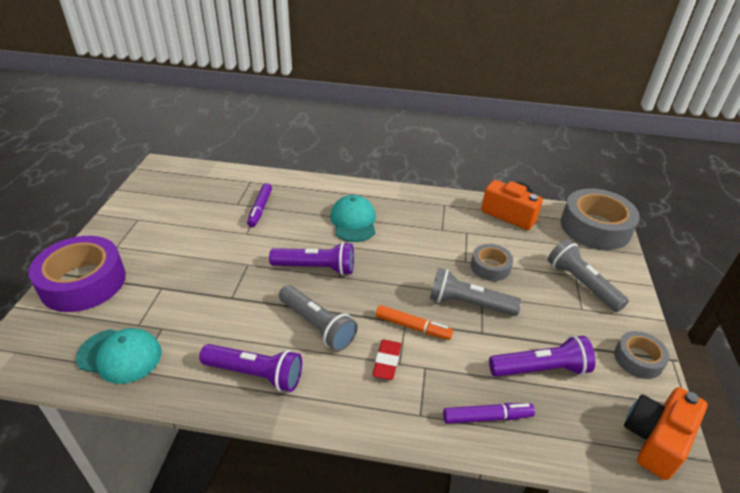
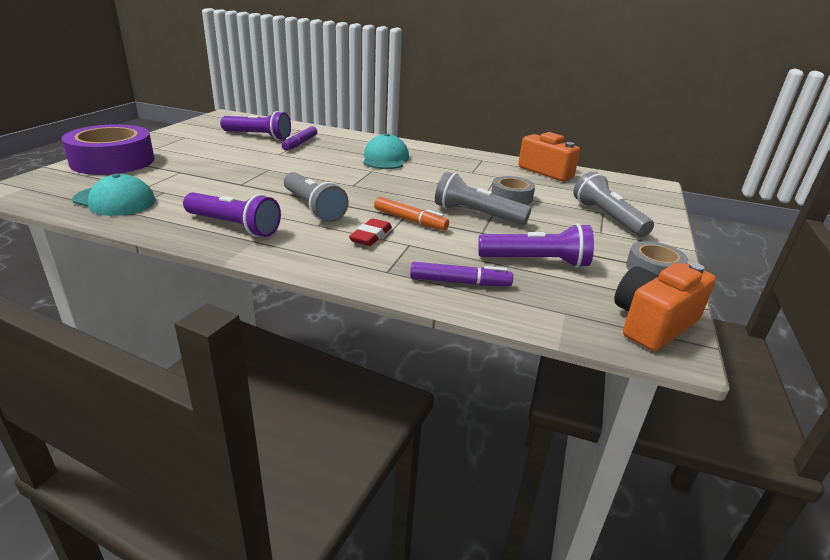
camera: 10 degrees right, 10 degrees down
(316, 268) = (332, 178): purple flashlight -> purple flashlight (258, 136)
(595, 227) = (638, 188): grey tape -> none

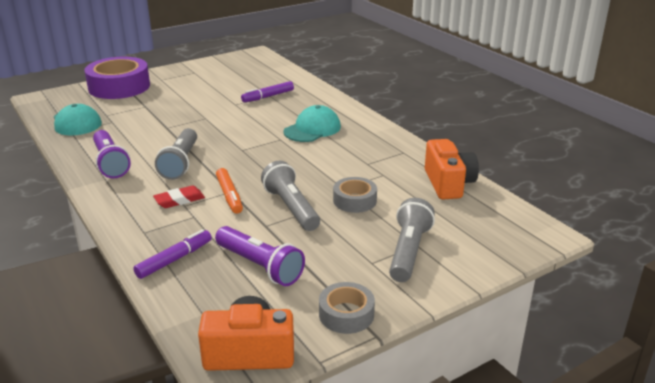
camera: 40 degrees right, 0 degrees up
(258, 136) = (247, 82): purple flashlight -> none
(460, 282) = (174, 259): purple marker -> purple marker turned 90 degrees counterclockwise

